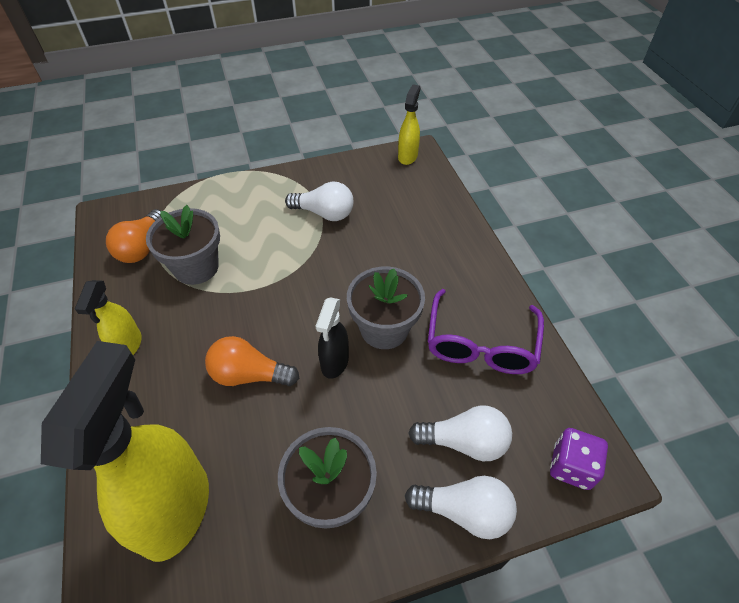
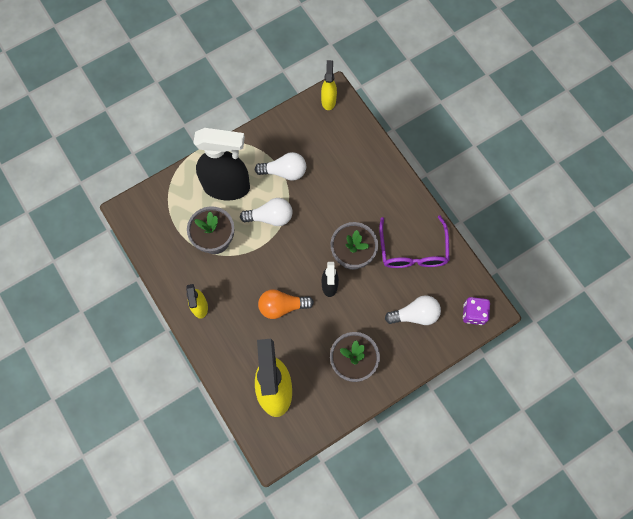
camera: 15 degrees left, 20 degrees up
(142, 247) = (170, 233): orange light bulb -> none
(243, 214) = (227, 187): none -> black spray bottle
(464, 511) = (422, 351): white light bulb -> white light bulb (270, 217)

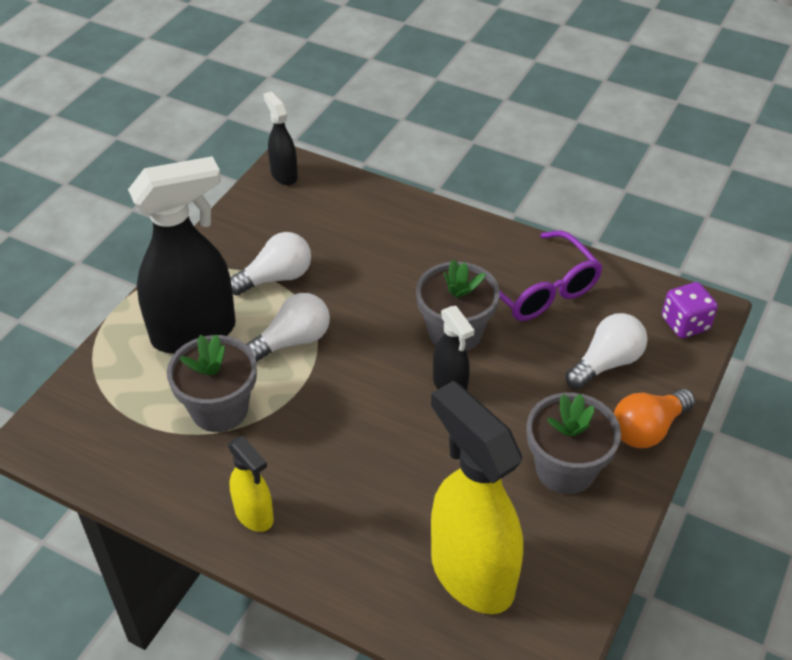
camera: 30 degrees left, 25 degrees down
(282, 306) = (395, 448): orange light bulb -> orange light bulb (647, 429)
(328, 100) = (284, 175): yellow spray bottle -> black spray bottle

